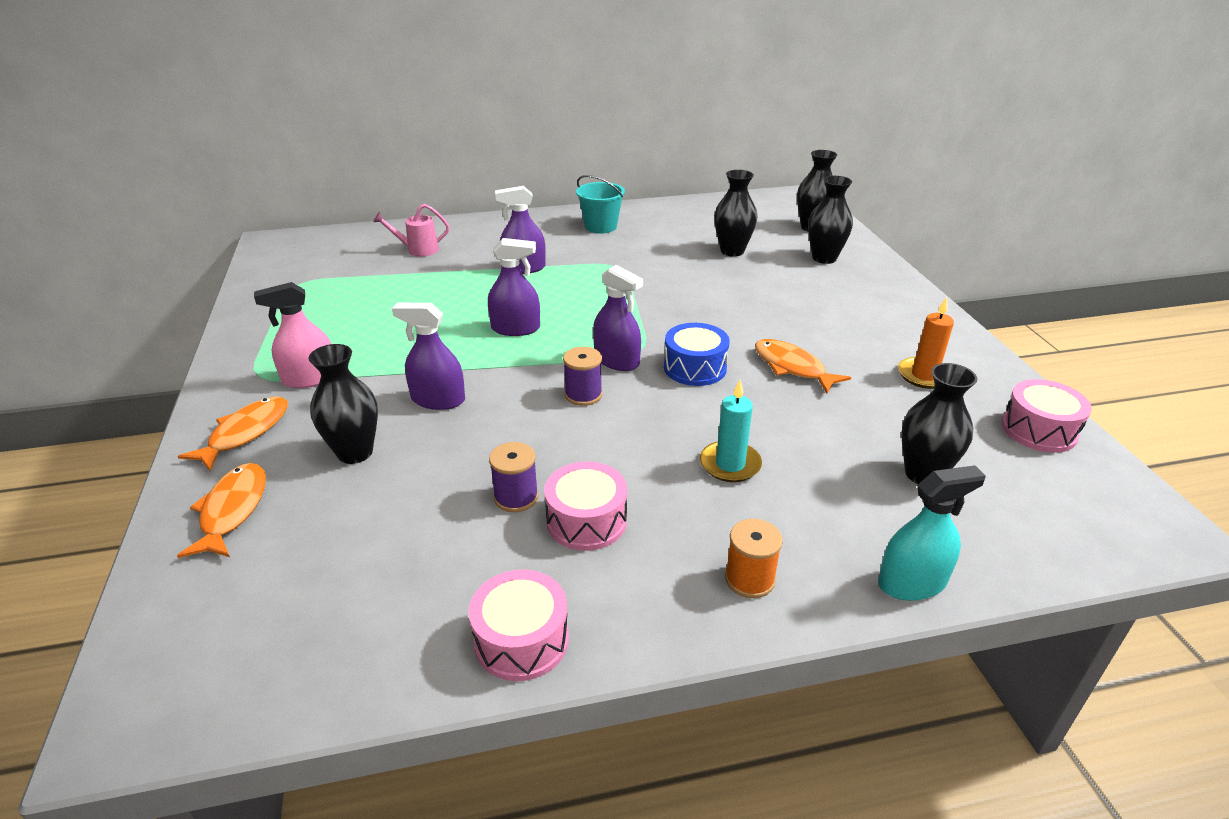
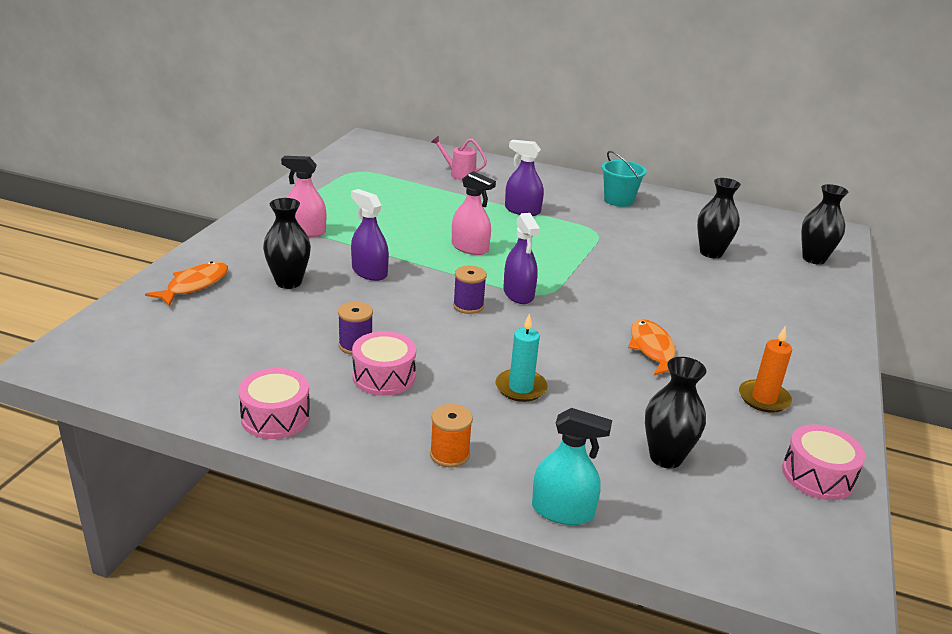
camera: 30 degrees right, 5 degrees down
(245, 433) = (240, 248): orange fish -> none
(515, 328) = (470, 248): purple spray bottle -> pink spray bottle
(695, 368) = (572, 320): blue drum -> none
(824, 258) = (792, 285): black vase -> none

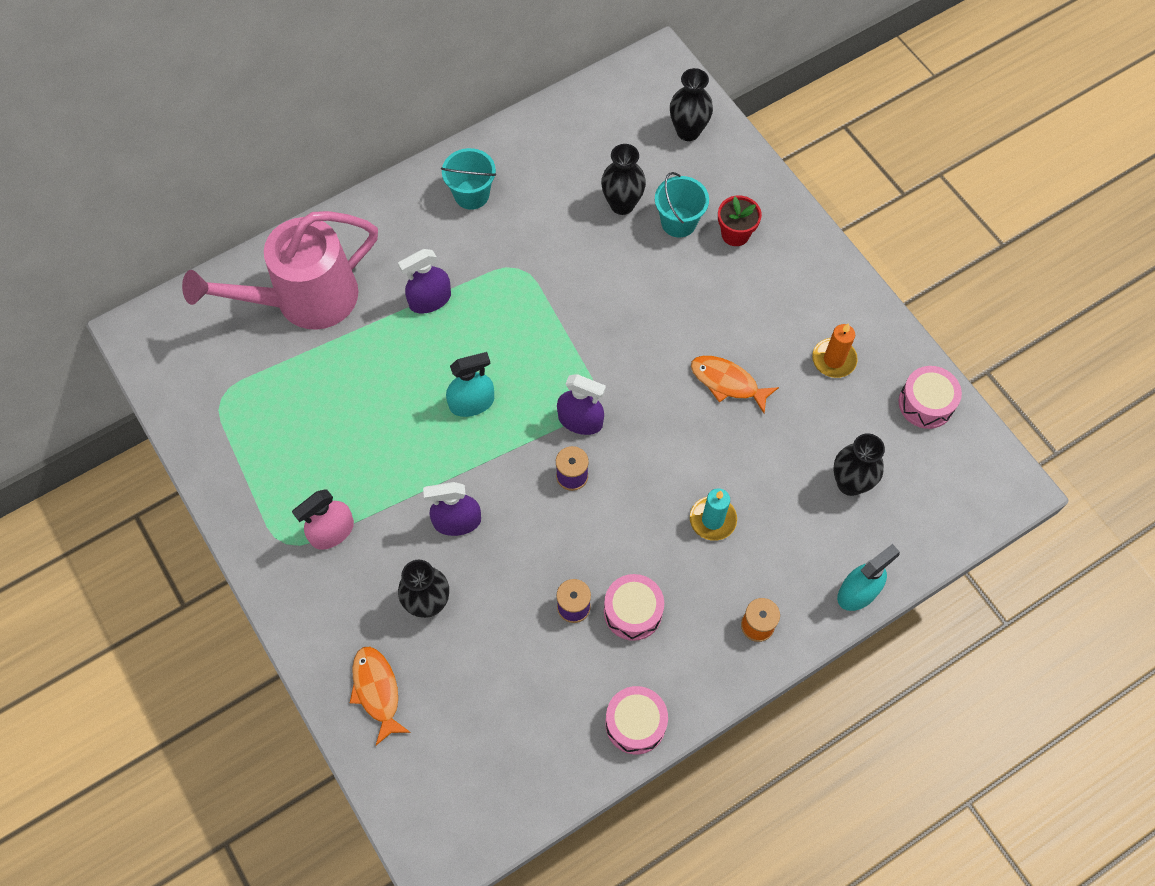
camera: 50 degrees left, 35 degrees up
(459, 174) = (304, 300): pink watering can -> pink watering can, size x2.48
(470, 248) = (471, 403): pink spray bottle -> turquoise spray bottle
(740, 279) = (678, 222): none -> turquoise bucket
(778, 307) = (735, 234): none -> red flower pot

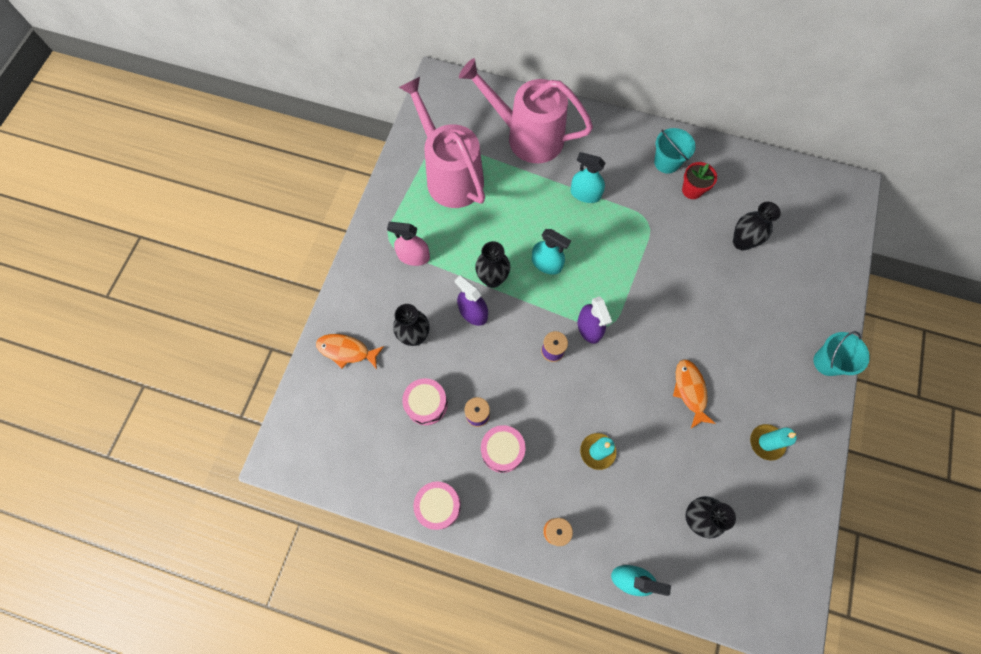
camera: 50 degrees right, 5 degrees up
(270, 416) = (450, 175): none -> pink watering can
(377, 691) = (347, 351): orange fish -> orange fish turned 105 degrees counterclockwise
(430, 300) = (585, 194): purple spray bottle -> turquoise spray bottle
(678, 222) = (763, 281): turquoise bucket -> turquoise bucket (827, 362)
(688, 131) = (825, 239): black vase -> black vase (492, 279)
(735, 234) = (788, 318): red flower pot -> red flower pot (692, 190)
(834, 359) = (766, 442): orange candle -> turquoise candle
(926, 403) = (794, 524): pink drum -> pink drum (426, 404)

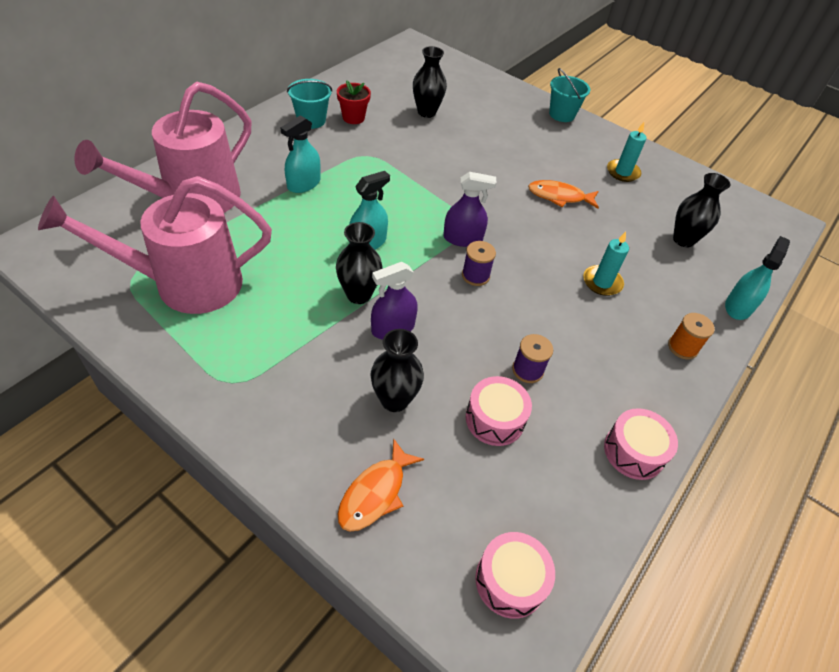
camera: 75 degrees left, 20 degrees down
(413, 256) = (276, 362): pink spray bottle -> none
(502, 450) = (579, 361): pink drum -> pink drum (510, 580)

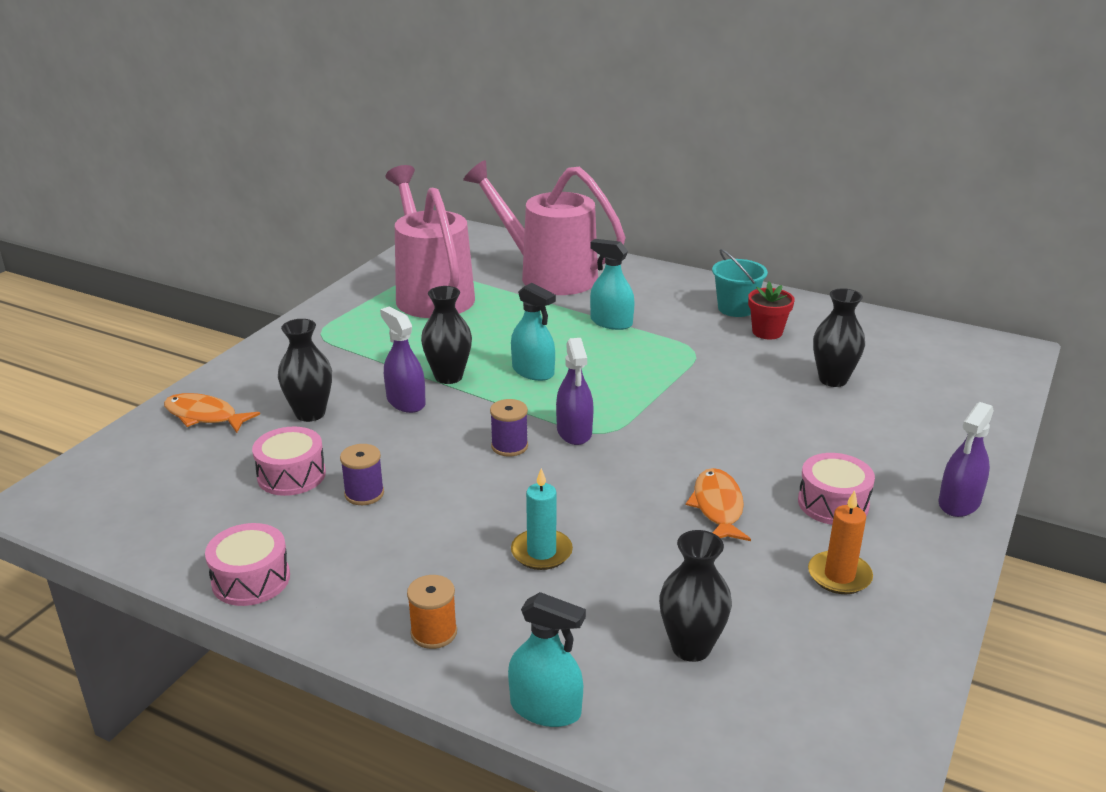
camera: 85 degrees right, 20 degrees down
(510, 580) = (106, 496): pink drum -> pink drum (833, 503)
(562, 114) = (959, 502): turquoise bucket -> purple spray bottle
(623, 172) = (839, 576): turquoise candle -> orange candle

